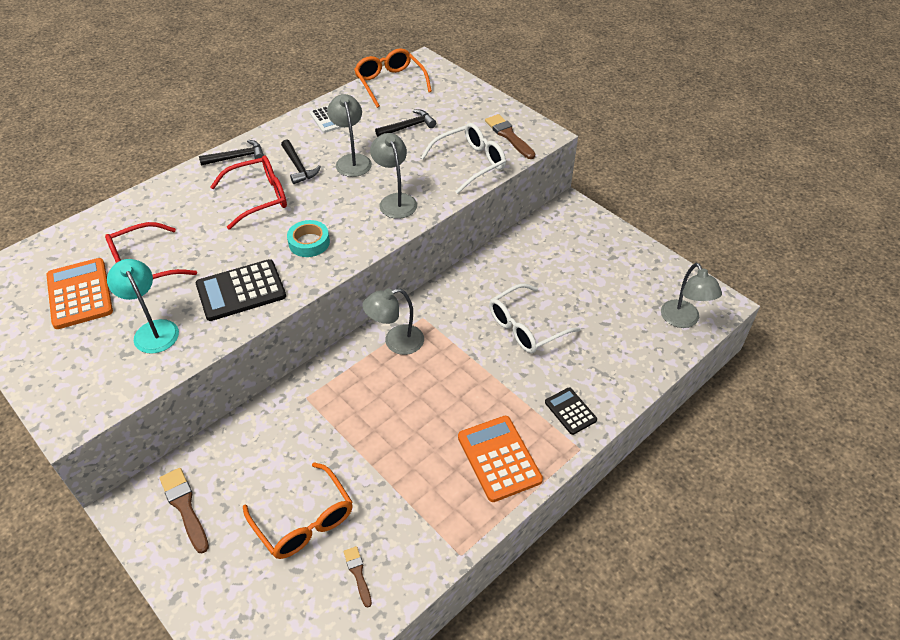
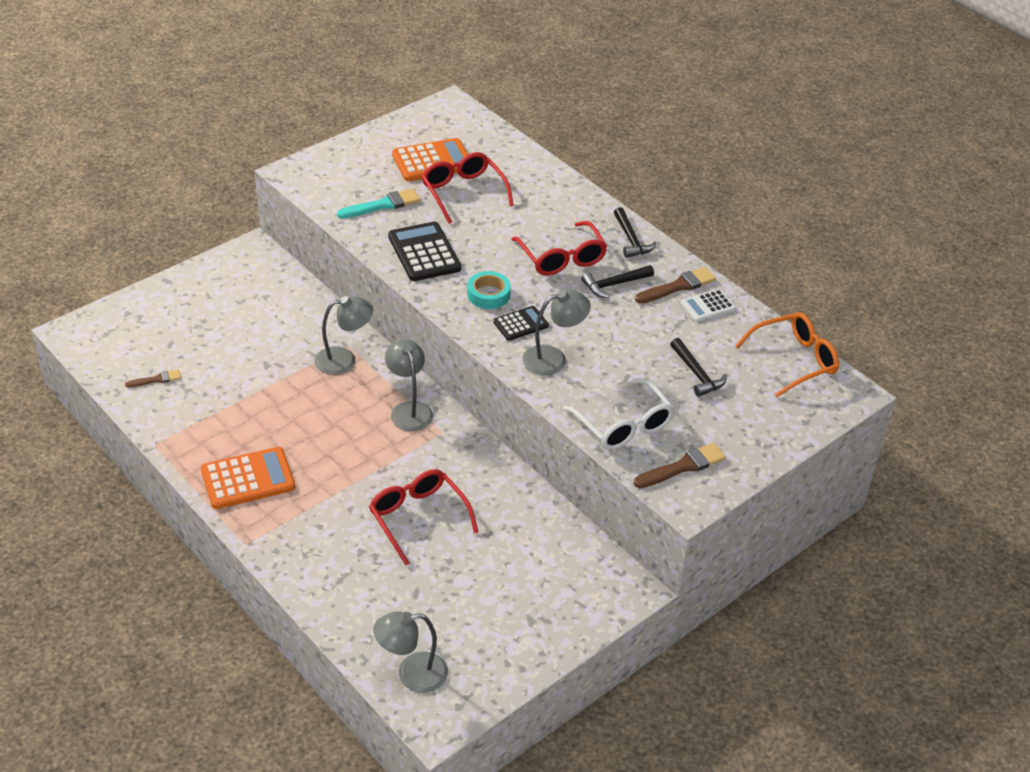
camera: 90 degrees right, 5 degrees down
(153, 330) = (382, 205): turquoise lamp -> turquoise brush
(185, 507) = (246, 279): brown brush -> brown brush (678, 286)
(304, 521) = (214, 347): orange glasses -> none
(352, 160) = (627, 325): grey lamp -> grey lamp (344, 360)
(525, 327) = (418, 518): white glasses -> red glasses
(570, 411) = (294, 542): black calculator -> black calculator (521, 324)

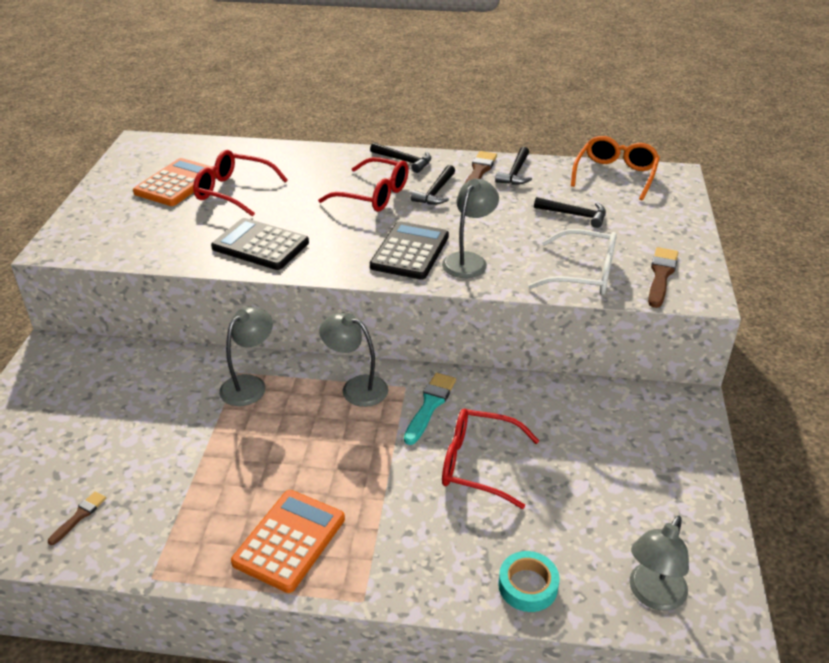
camera: 40 degrees left, 5 degrees down
(382, 205) = (175, 231): turquoise brush -> turquoise brush (430, 406)
(488, 294) = (355, 246): turquoise tape -> turquoise tape (528, 586)
(521, 324) = (410, 251): black calculator -> black calculator, size x1.70
(708, 306) = (515, 173): white calculator -> black hammer

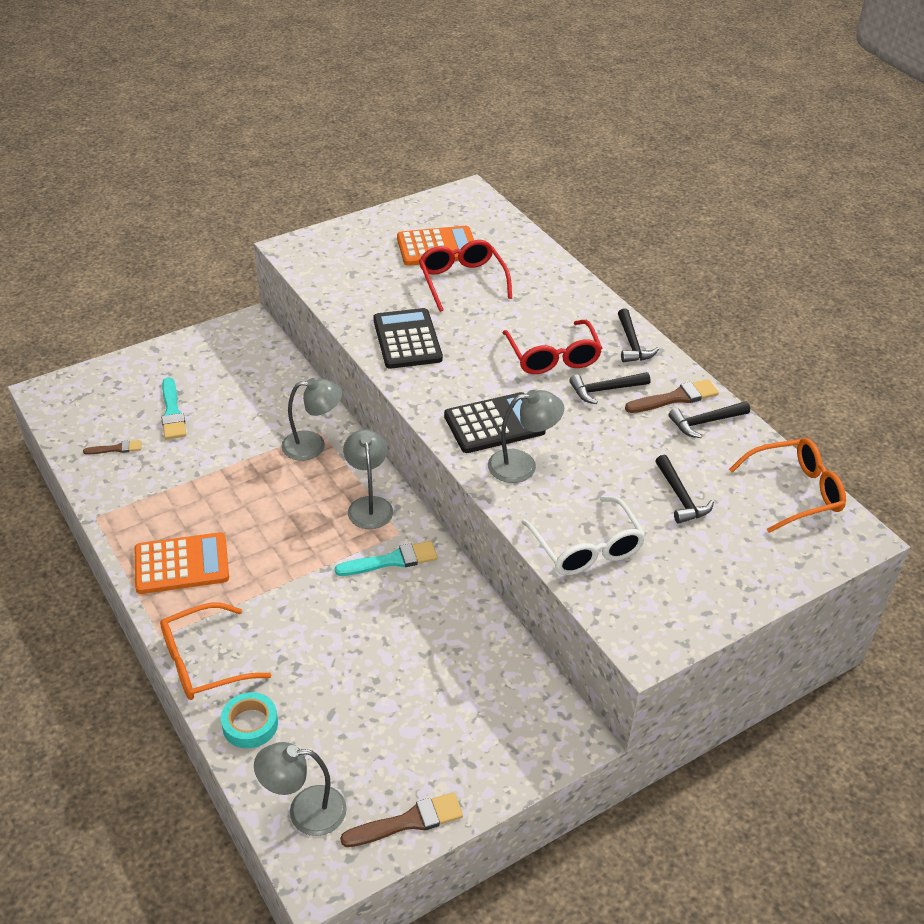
camera: 50 degrees right, 5 degrees up
(87, 452) = (172, 412): none -> turquoise brush
(426, 584) = (203, 662): none -> orange glasses
(477, 464) = (352, 626): red glasses -> none
(661, 275) = (646, 603): brown brush -> brown brush (408, 822)

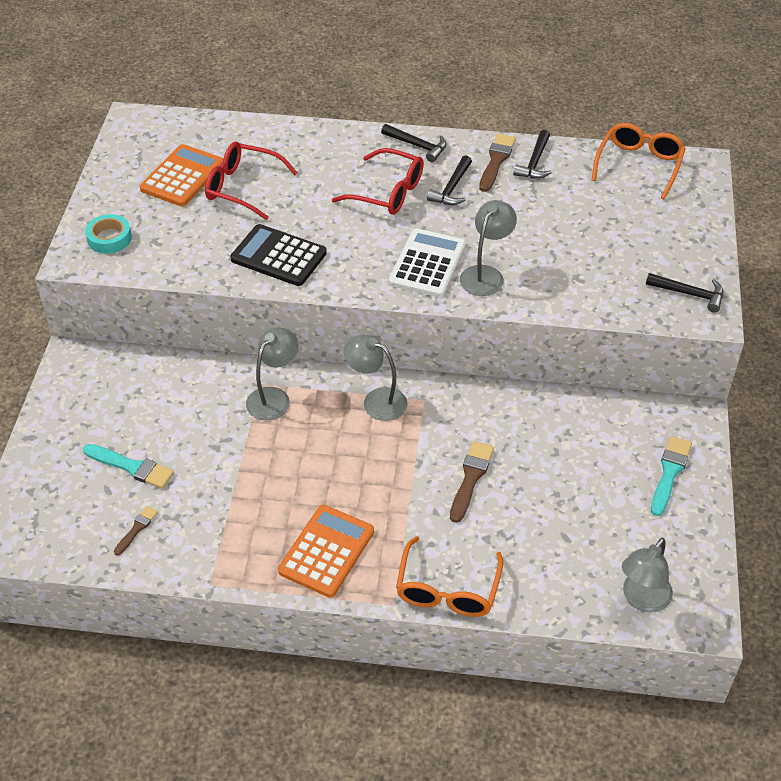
camera: 50 degrees left, 5 degrees up
(250, 724) = (535, 591): turquoise tape -> turquoise tape (109, 238)
(391, 561) = (447, 420): turquoise brush -> turquoise brush (669, 473)
(408, 822) = (696, 545): brown brush -> brown brush (471, 478)
(494, 424) = (427, 264): black calculator -> white calculator
(587, 548) = (598, 291): white glasses -> none
(681, 497) = (594, 218): black hammer -> black hammer (690, 294)

